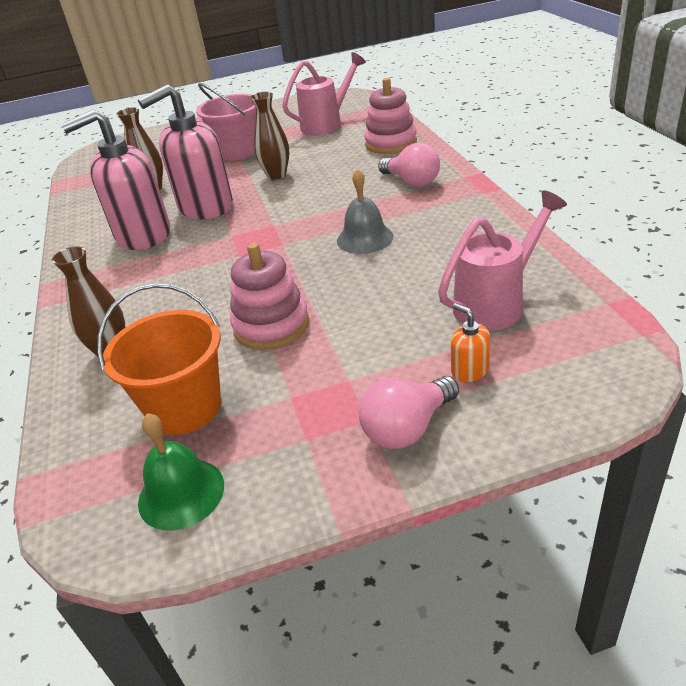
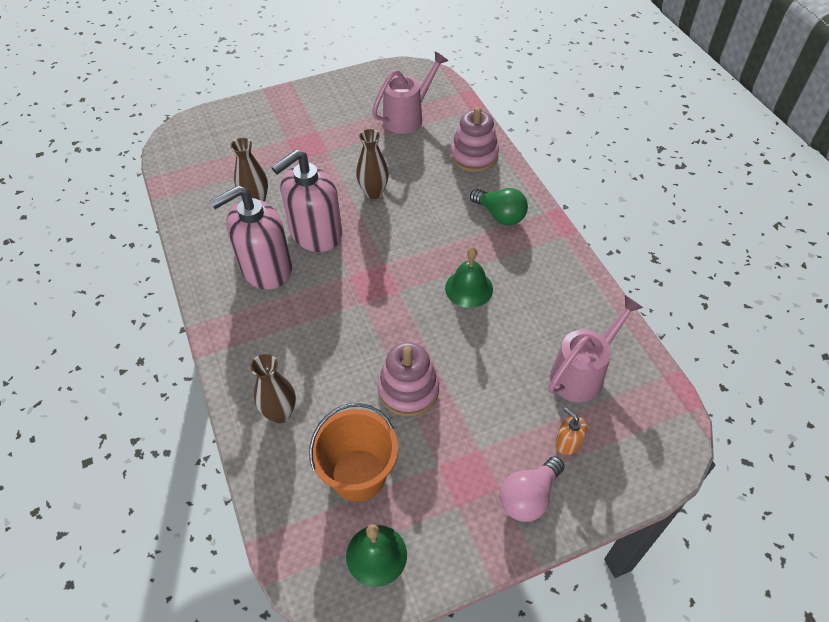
camera: 10 degrees left, 15 degrees up
(238, 151) = (328, 151): pink bucket -> none
(365, 238) = (469, 288): grey bell -> green bell
(412, 182) = (500, 215): pink light bulb -> green light bulb

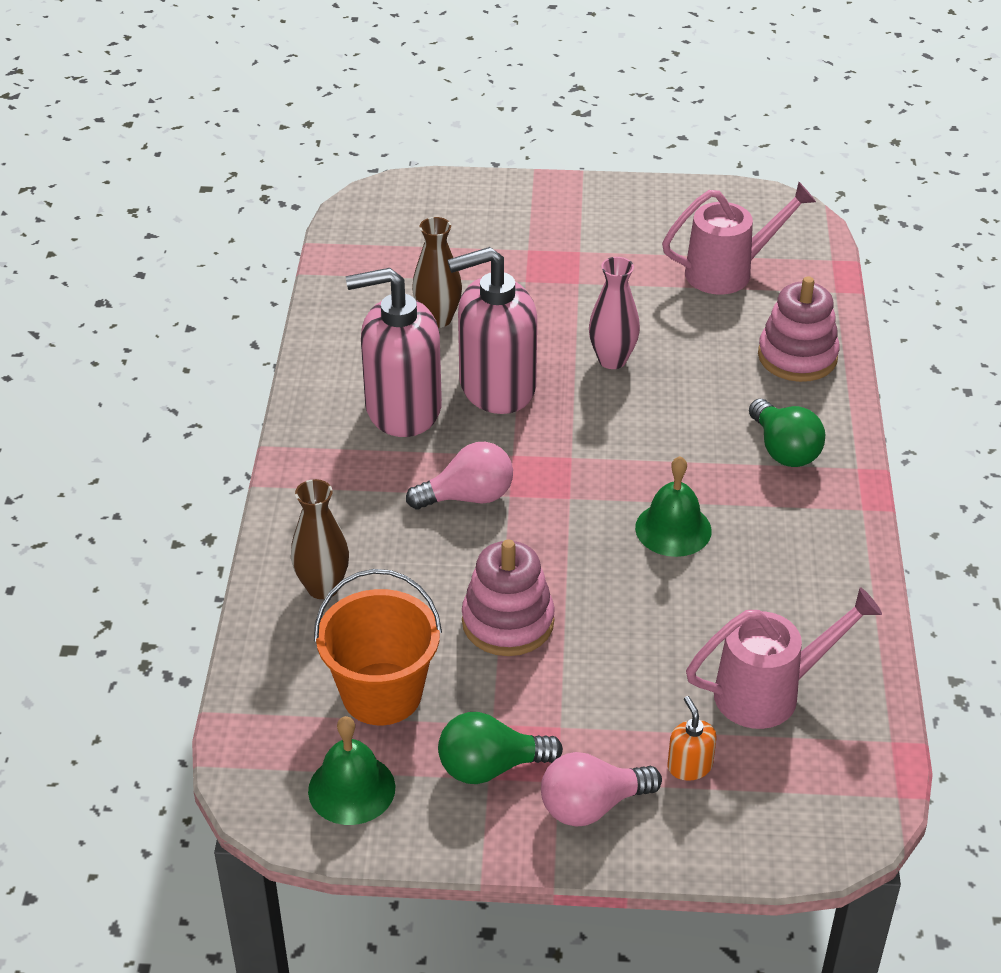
camera: 25 degrees right, 10 degrees down
(338, 313) = (468, 497): none -> pink light bulb
(373, 193) = (612, 360): brown vase -> pink vase
(454, 497) = (490, 767): none -> green light bulb

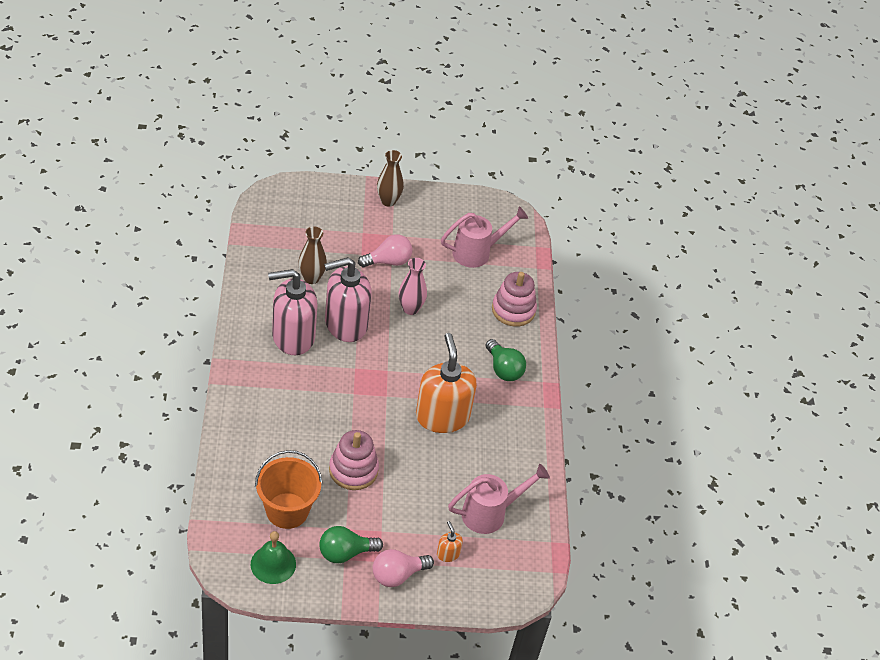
camera: 10 degrees left, 5 degrees up
(323, 587) = (253, 447): brown vase -> brown vase (388, 201)
(468, 497) = (331, 394): pink light bulb -> pink light bulb (388, 261)
(673, 529) = (442, 416): green bell -> orange soap dispenser

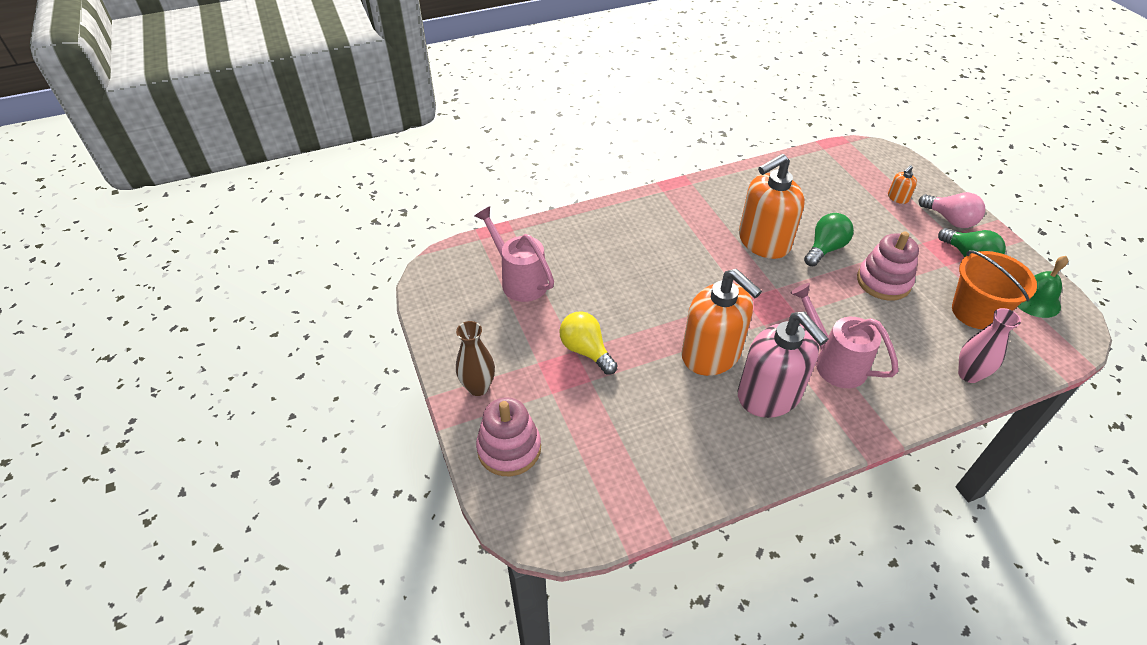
camera: 105 degrees left, 0 degrees up
(311, 278) = (666, 414): brown vase -> none
(345, 324) = (711, 354): pink soap dispenser -> orange soap dispenser
(388, 261) = (586, 350): pink light bulb -> yellow light bulb
(410, 309) = (645, 307): pink vase -> pink vase (969, 374)
(490, 513) = (834, 185): pink watering can -> pink watering can (834, 362)
(503, 369) = (670, 218): green light bulb -> green light bulb (825, 249)
(513, 310) = (586, 231): pink stacking toy -> pink stacking toy (509, 448)

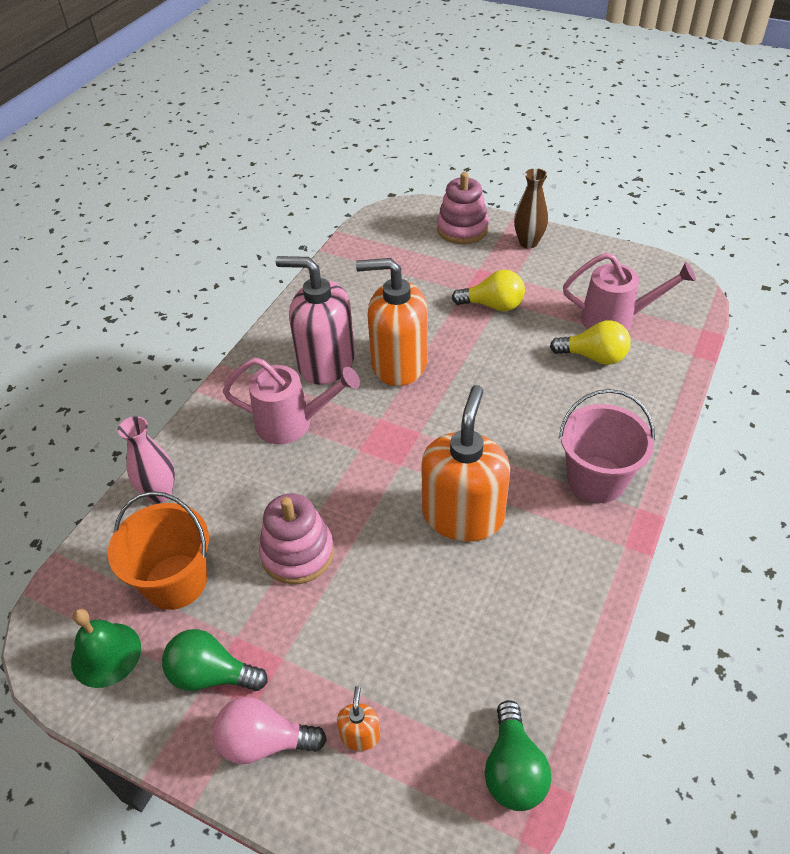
camera: 140 degrees right, 0 degrees up
(572, 268) = (594, 357): none -> yellow light bulb
(667, 213) = (596, 479): none -> pink bucket
(825, 249) = (391, 555): green light bulb -> green light bulb (513, 769)

